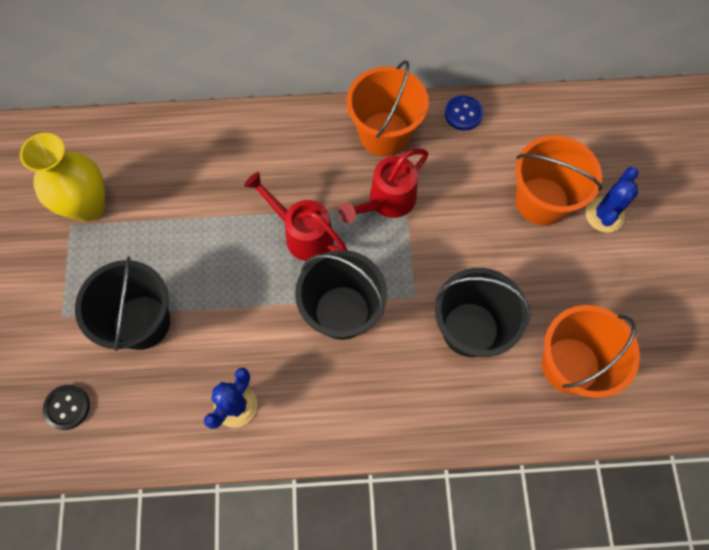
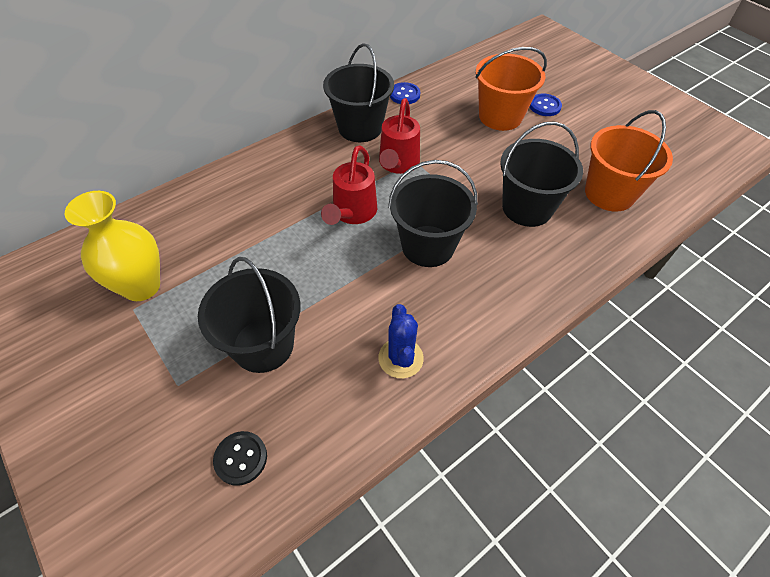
camera: 35 degrees left, 15 degrees down
(303, 234) = (352, 213): red watering can -> red watering can turned 75 degrees counterclockwise
(384, 134) = (360, 128): orange bucket -> black bucket
(604, 215) = (544, 106): blue cactus -> blue button

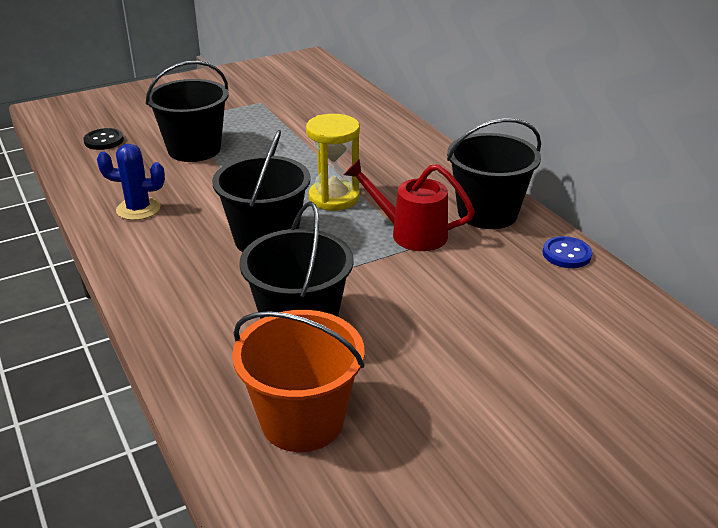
camera: 100 degrees right, 20 degrees down
(141, 286) = (282, 104): yellow vase -> none
(352, 213) = (334, 198): red watering can -> yellow hourglass
(500, 116) = (512, 339): orange bucket -> none
(544, 106) = (545, 400): blue button -> none

